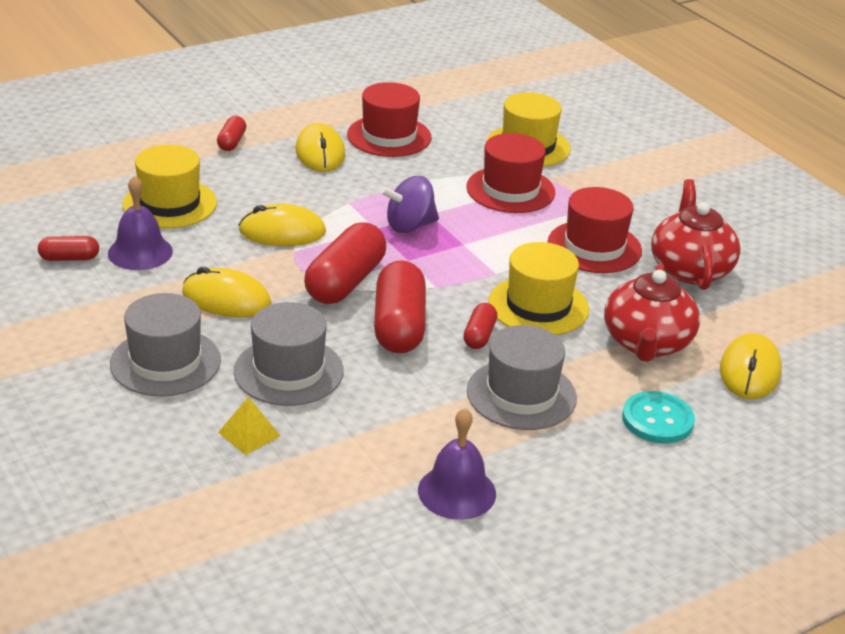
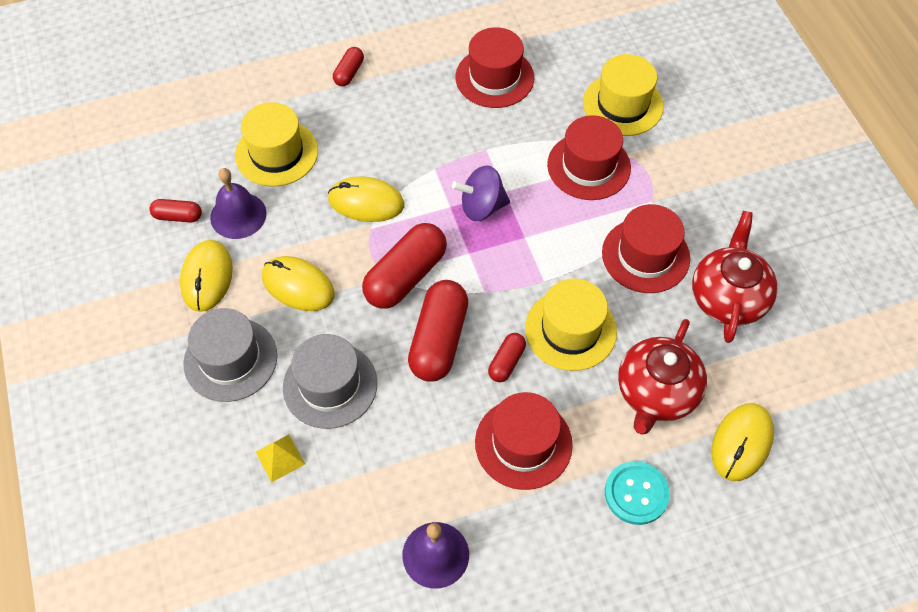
camera: 15 degrees right, 25 degrees up
(320, 153) = (425, 95): yellow mouse -> yellow mouse (207, 277)
(521, 394) = (523, 443): grey hat -> red hat

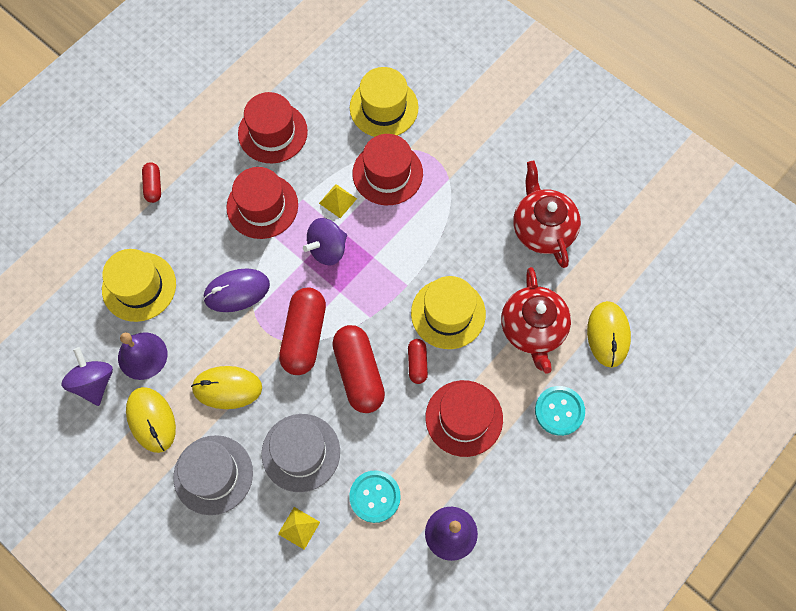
camera: 30 degrees left, 10 degrees up
(178, 216) = (94, 382): red capsule -> purple spinning top
(366, 202) = (237, 291): yellow mouse -> purple mouse
(377, 470) = (375, 496): none -> turquoise button
(521, 168) = (338, 201): none -> yellow pyramid
(645, 255) = (468, 226): red hat -> red hat (262, 206)

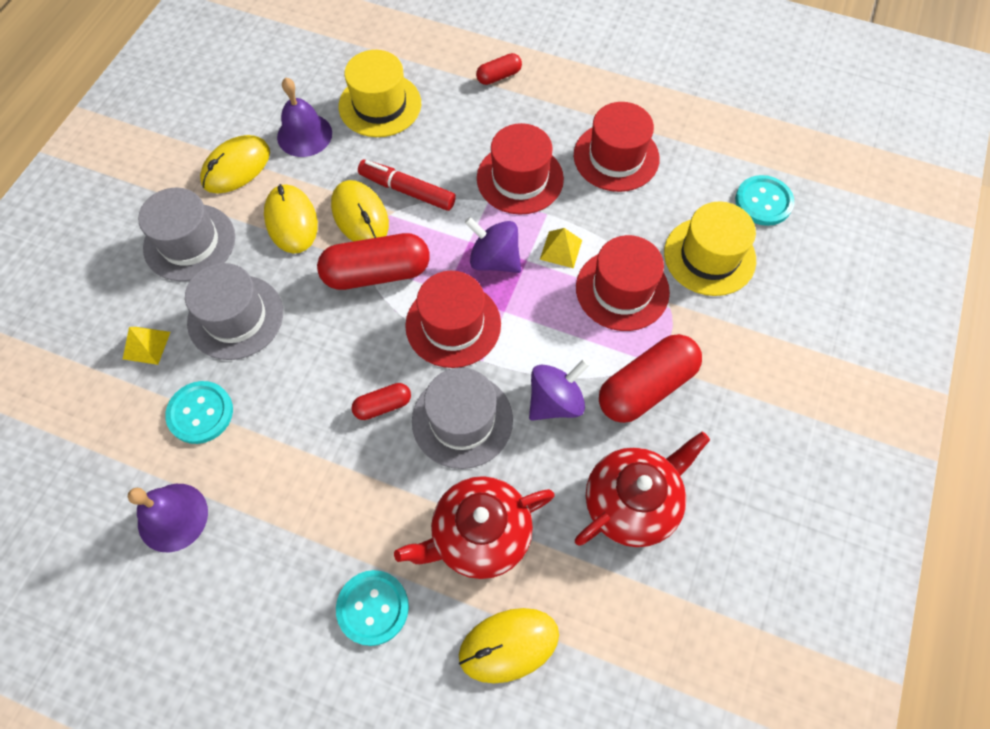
camera: 70 degrees right, 5 degrees down
(94, 382) = (263, 106): purple spinning top -> purple spinning top (555, 401)
(237, 291) = (407, 190): purple mouse -> red marker
(245, 333) = (360, 215): none -> yellow mouse
(354, 55) = (763, 202): none -> turquoise button
(359, 373) = (349, 345): red capsule -> red capsule (646, 387)
(448, 313) = (462, 420): yellow hat -> grey hat
(464, 418) = (327, 484): red hat -> red hat (453, 324)

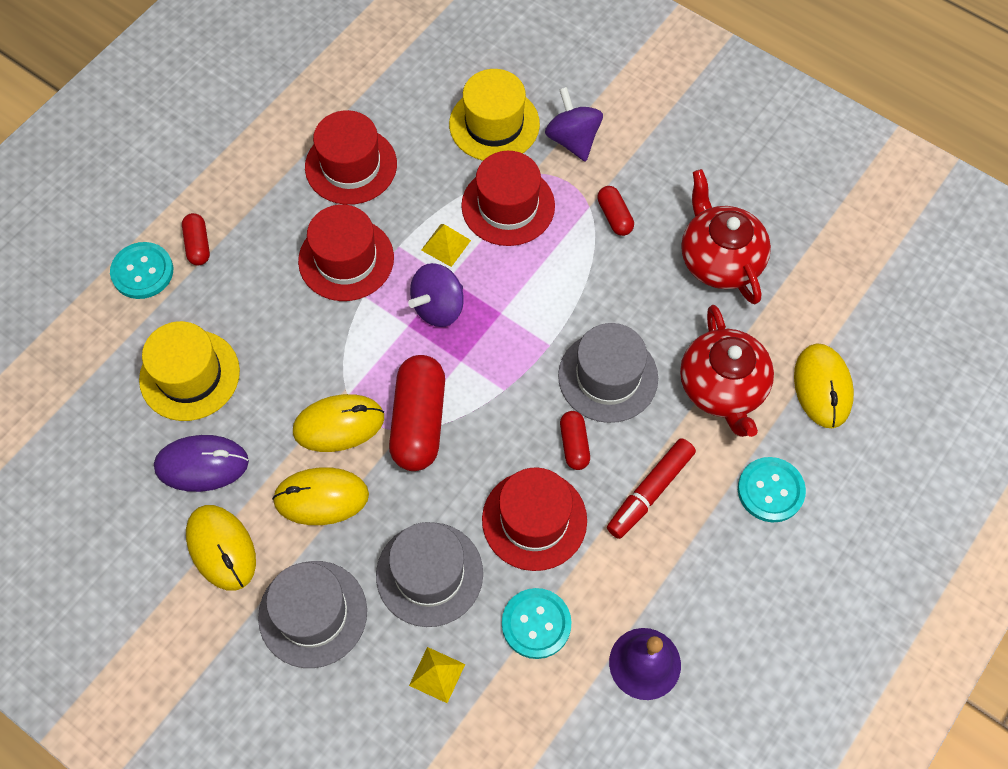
camera: 75 degrees left, 0 degrees up
(304, 135) = (202, 464): purple bell -> purple mouse
(407, 190) = (322, 371): red marker -> red marker (650, 492)
(453, 324) = (502, 362): red hat -> red hat (534, 520)
(555, 401) = (609, 293): purple spinning top -> purple spinning top (573, 139)
(646, 387) = (614, 216): red capsule -> red capsule, size x0.51
(763, 202) = (448, 62): turquoise button -> turquoise button (142, 272)

